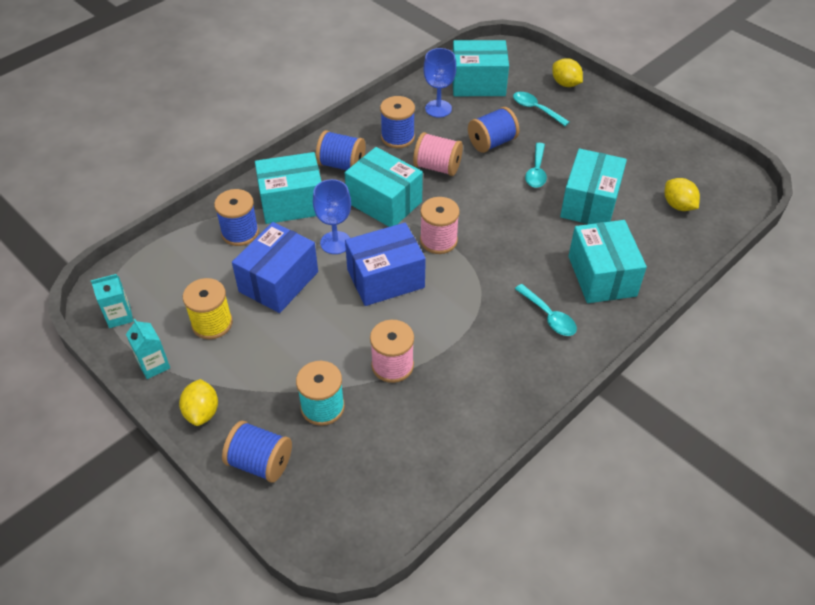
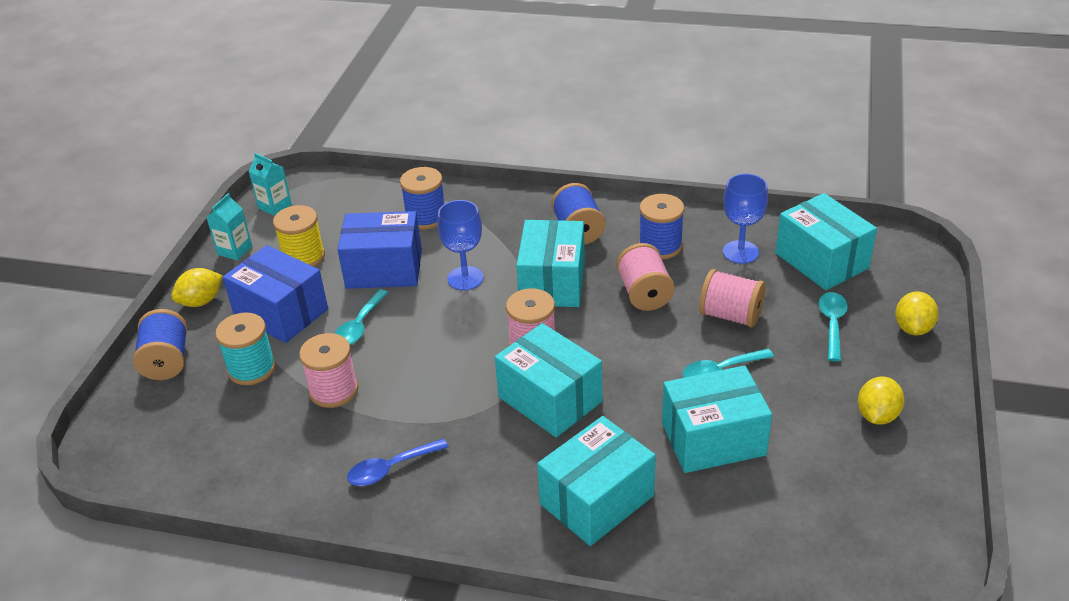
camera: 60 degrees right, 10 degrees down
(292, 203) = (494, 227): turquoise box -> turquoise box (550, 399)
(385, 278) = (445, 333): blue box -> blue box (281, 312)
(492, 142) = (730, 315): blue spool -> pink spool
(499, 364) = (390, 468): none -> blue spoon
(549, 316) = (492, 479): turquoise spoon -> turquoise spoon (359, 326)
(678, 205) = (796, 526): yellow lemon -> yellow lemon (877, 415)

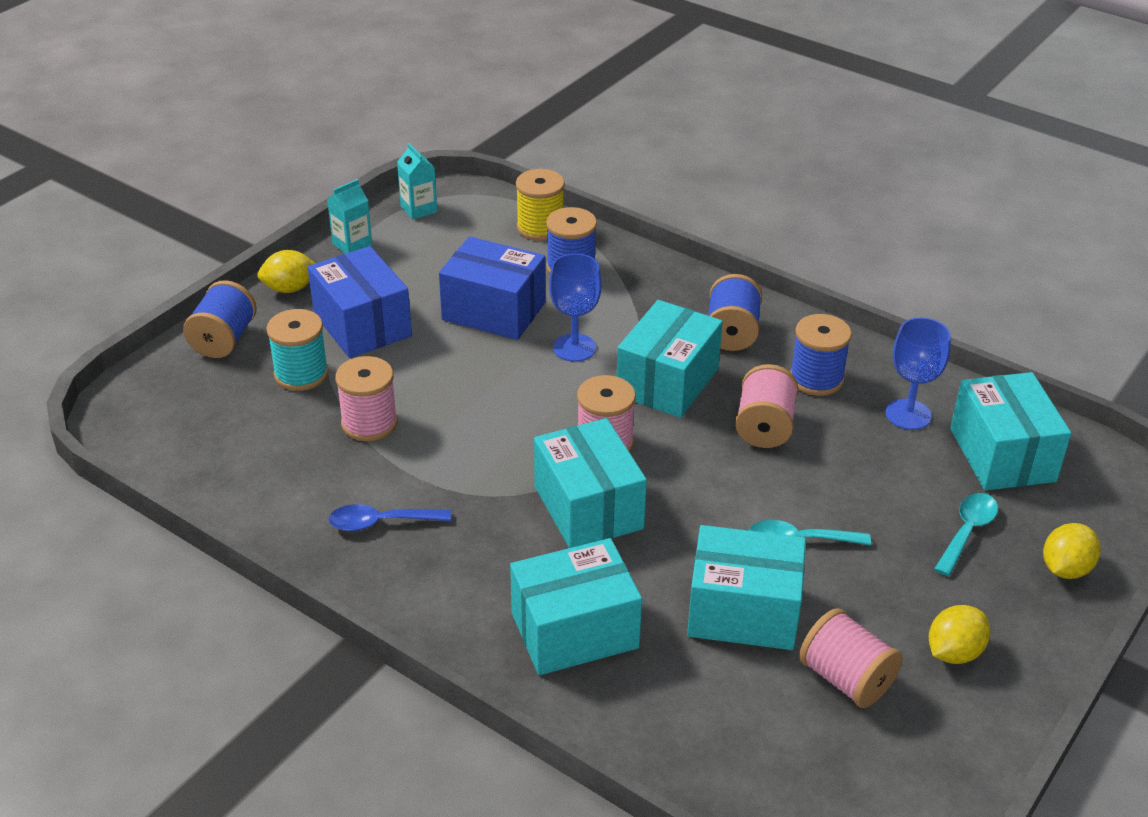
camera: 20 degrees right, 0 degrees up
(303, 257) = (418, 273): yellow spool -> yellow spool (540, 228)
(359, 326) = (433, 364): turquoise spoon -> none
(730, 315) = (850, 483): pink spool -> pink spool (846, 679)

